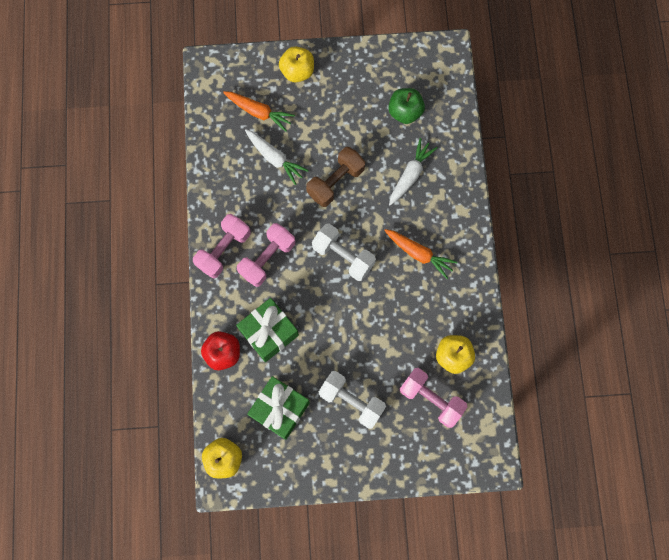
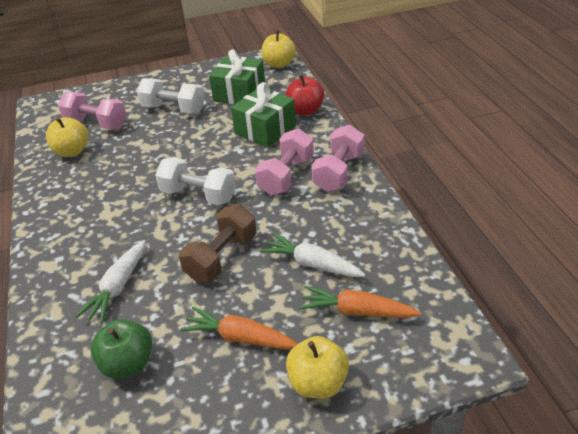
camera: 170 degrees right, 35 degrees down
(419, 254) = (107, 215): orange carrot -> orange carrot (239, 337)

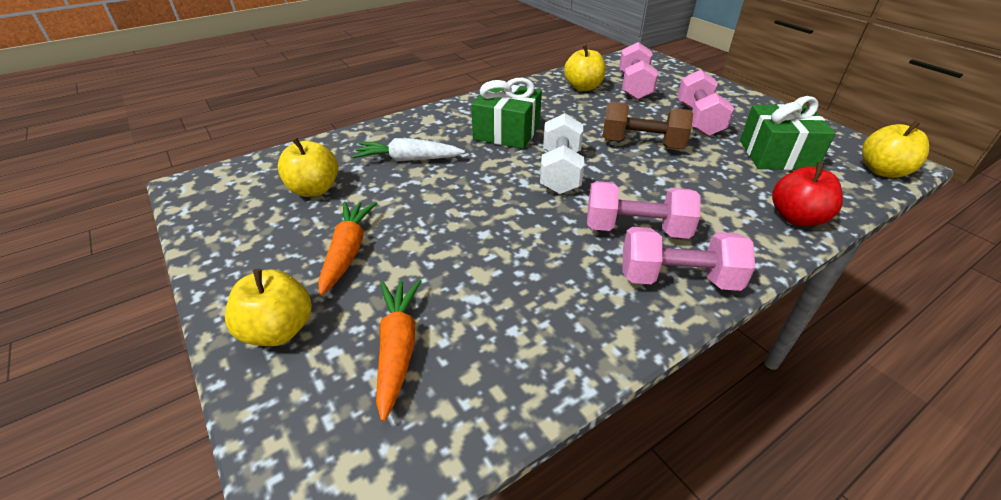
camera: 70 degrees right, 0 degrees up
(128, 364) = (314, 189): green apple -> yellow apple
(173, 109) = (698, 120): white dumbbell -> pink dumbbell
(222, 257) = (466, 211): brown dumbbell -> brown dumbbell (642, 144)
(265, 130) = (718, 192): green gift -> green gift (507, 132)
(311, 264) = (476, 286): white carrot -> none

